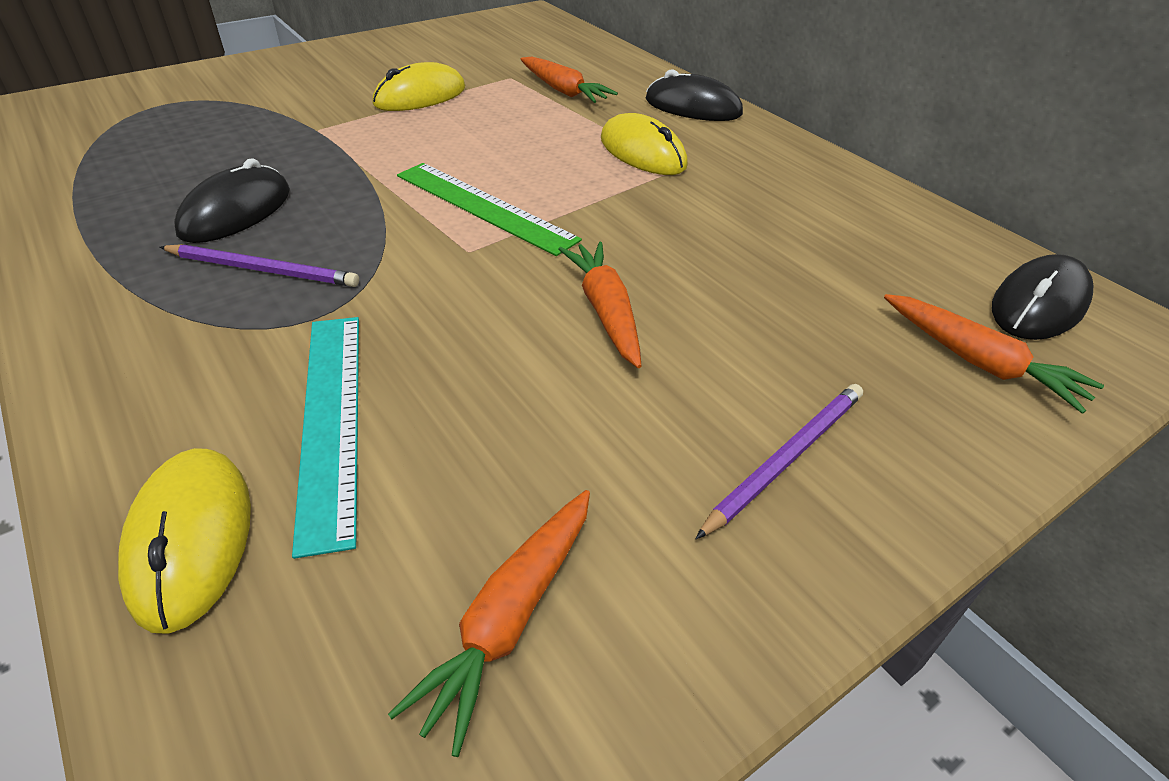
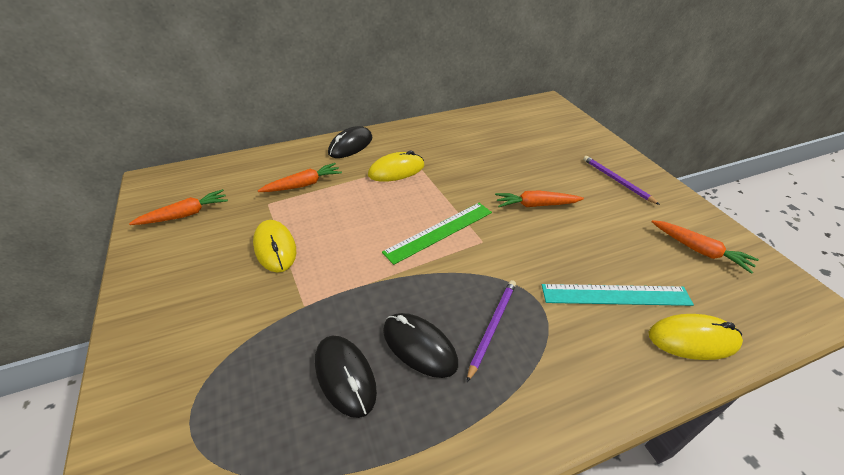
camera: 75 degrees left, 0 degrees up
(979, 362) = (565, 132): orange carrot -> orange carrot (185, 215)
(1039, 304) = (533, 113): black mouse -> black mouse (345, 376)

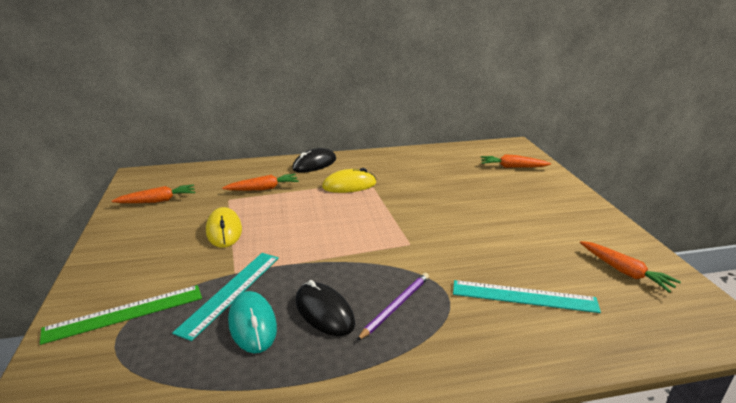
camera: 10 degrees right, 15 degrees down
(307, 334) = (230, 292): none -> turquoise ruler
(345, 376) = (252, 324): black mouse -> turquoise mouse
(439, 232) = (372, 233): green ruler -> green ruler (125, 313)
(535, 205) = (471, 222): orange carrot -> orange carrot (512, 167)
(616, 180) = (560, 210): purple pencil -> none
(693, 339) = (589, 338): yellow mouse -> none

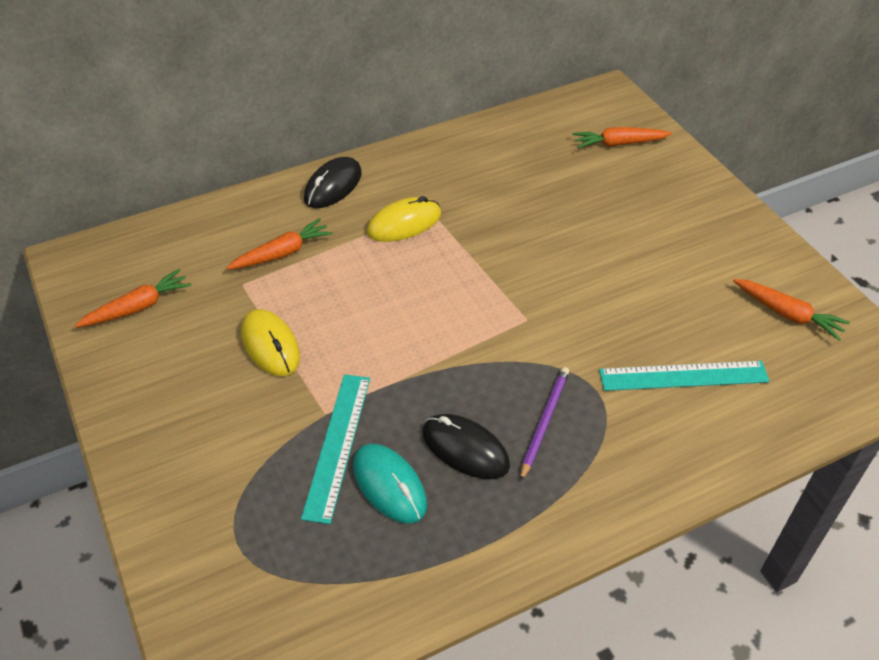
camera: 15 degrees left, 20 degrees up
(125, 313) = (223, 505): green ruler -> none

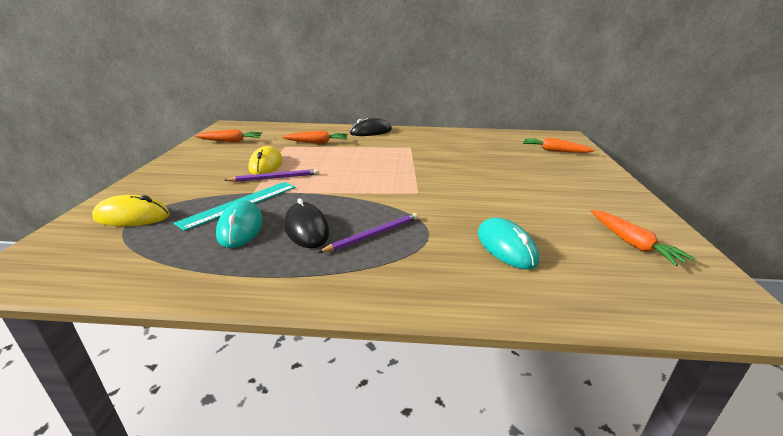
camera: 30 degrees right, 20 degrees down
(319, 370) = (275, 178): none -> purple pencil
(404, 223) = (390, 148): yellow mouse -> yellow mouse (132, 216)
(683, 376) = (506, 247): turquoise ruler -> turquoise mouse

